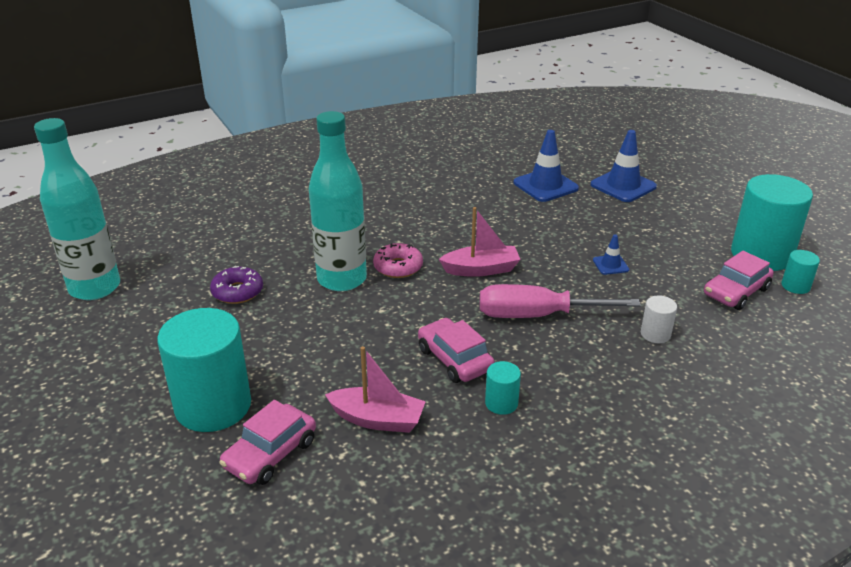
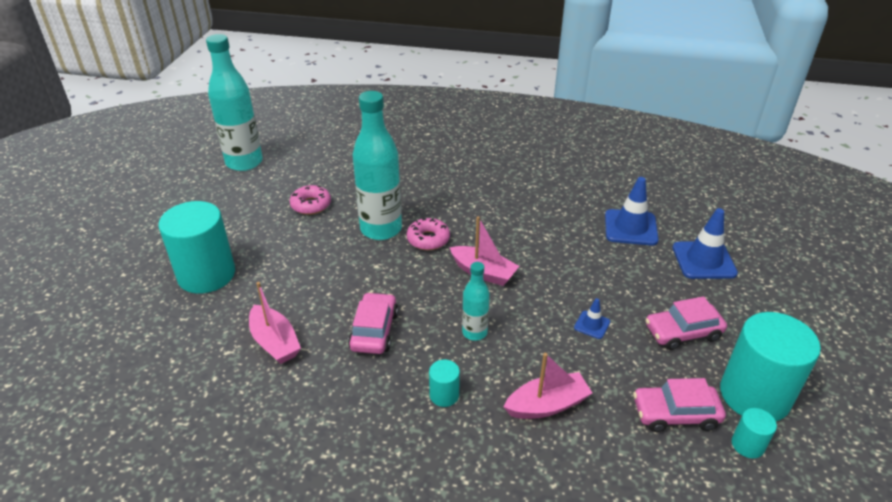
camera: 40 degrees right, 5 degrees up
(237, 292) = (311, 205): purple donut -> pink donut
(270, 454) = (194, 325): pink car -> pink car (682, 332)
(501, 403) = (360, 383): turquoise cylinder -> turquoise cylinder (444, 395)
(536, 315) = (474, 332): pink screwdriver -> turquoise bottle
(655, 334) = (547, 405): white cylinder -> pink boat

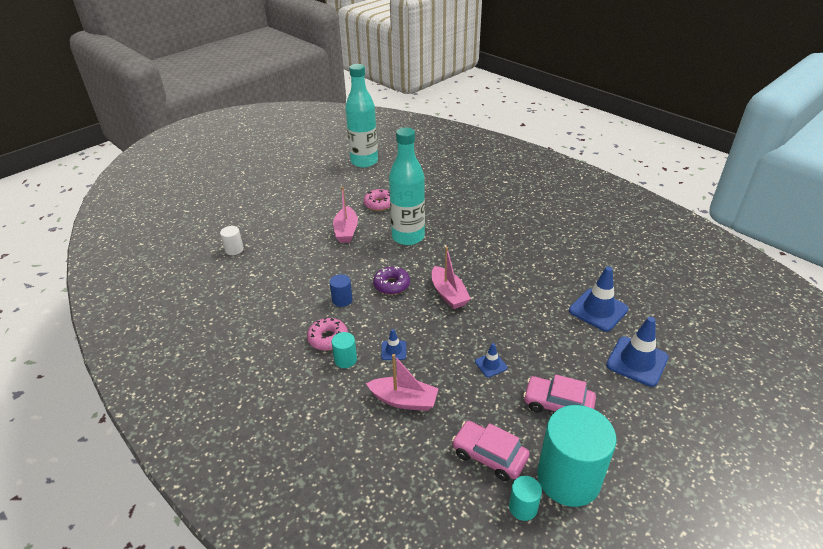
camera: 35 degrees right, 0 degrees up
(170, 332) = (234, 249): none -> white cylinder
(206, 274) = (281, 224): turquoise cylinder -> none
(275, 342) = (281, 280): pink boat -> pink boat (346, 231)
(374, 331) = (342, 300): pink car -> blue cylinder
(414, 289) = (391, 285): none -> purple donut
(428, 239) = (433, 256): pink donut -> pink donut (328, 338)
(474, 332) = (403, 330): turquoise bottle -> none
(485, 358) = (393, 350): none -> blue traffic cone

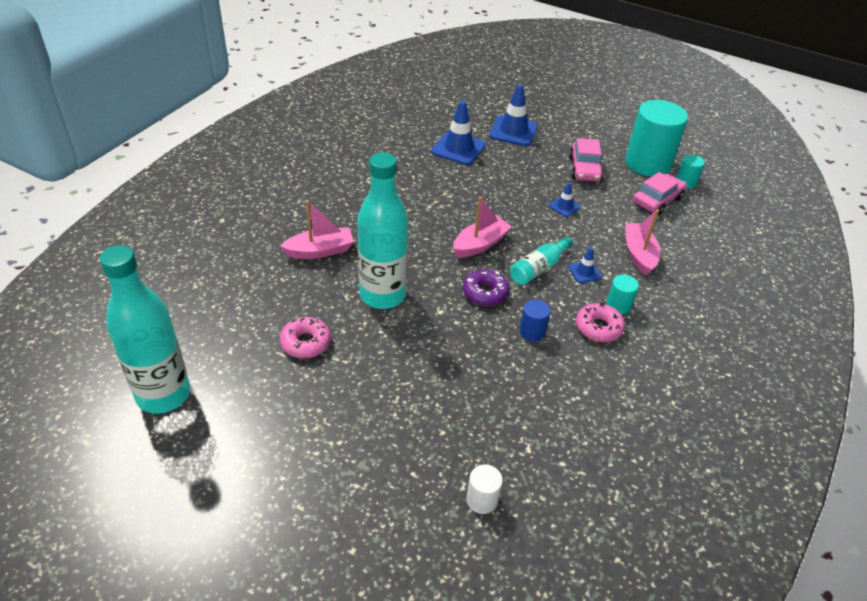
camera: 110 degrees left, 5 degrees up
(346, 231) = (387, 365): pink boat -> pink boat (320, 251)
(408, 322) = (538, 268): none -> turquoise bottle
(489, 455) = (657, 200): pink car -> pink car turned 150 degrees counterclockwise

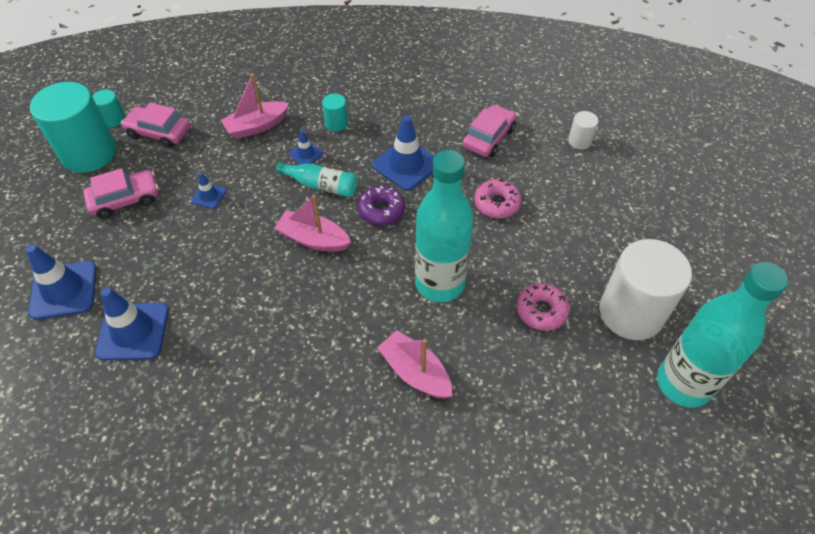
camera: 115 degrees left, 10 degrees up
(250, 402) = (631, 312): none -> white cylinder
(532, 332) = (406, 165): blue cylinder -> blue traffic cone
(535, 414) = (488, 138): none -> pink car
(598, 328) = (371, 128): pink donut -> pink donut (497, 203)

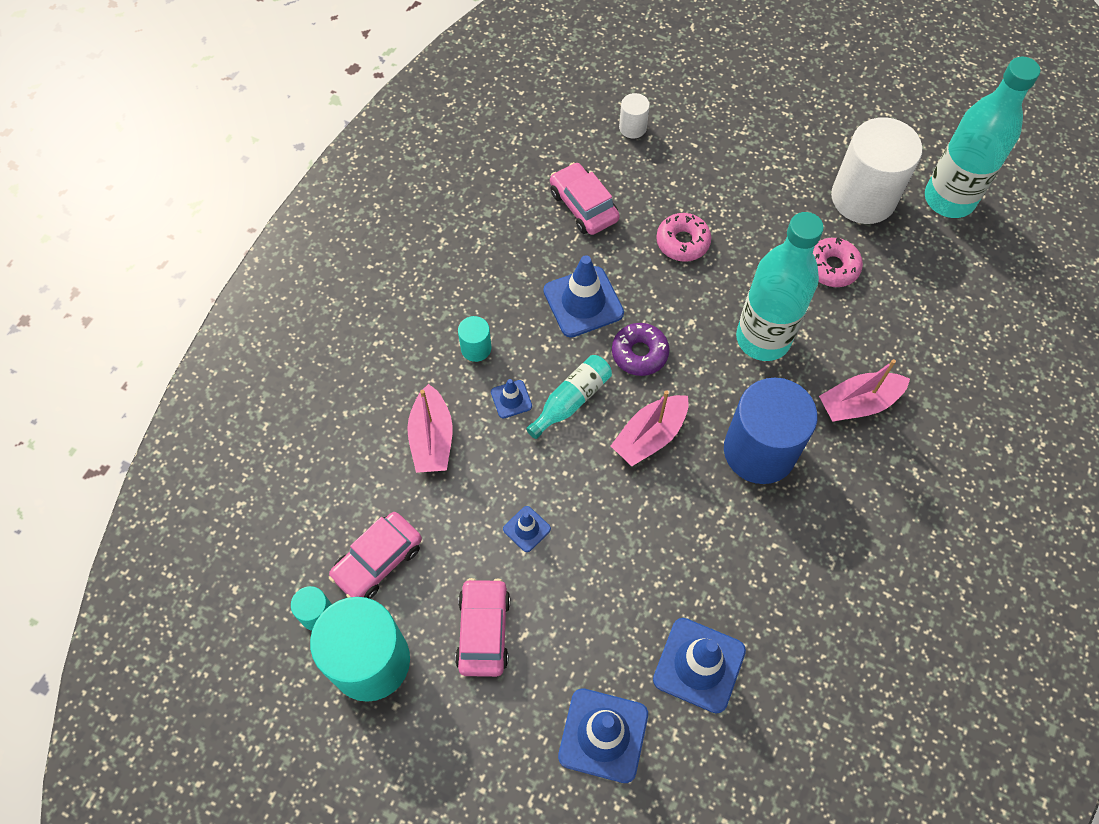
camera: 65 degrees left, 10 degrees up
(334, 313) = (759, 450): none -> blue cylinder

